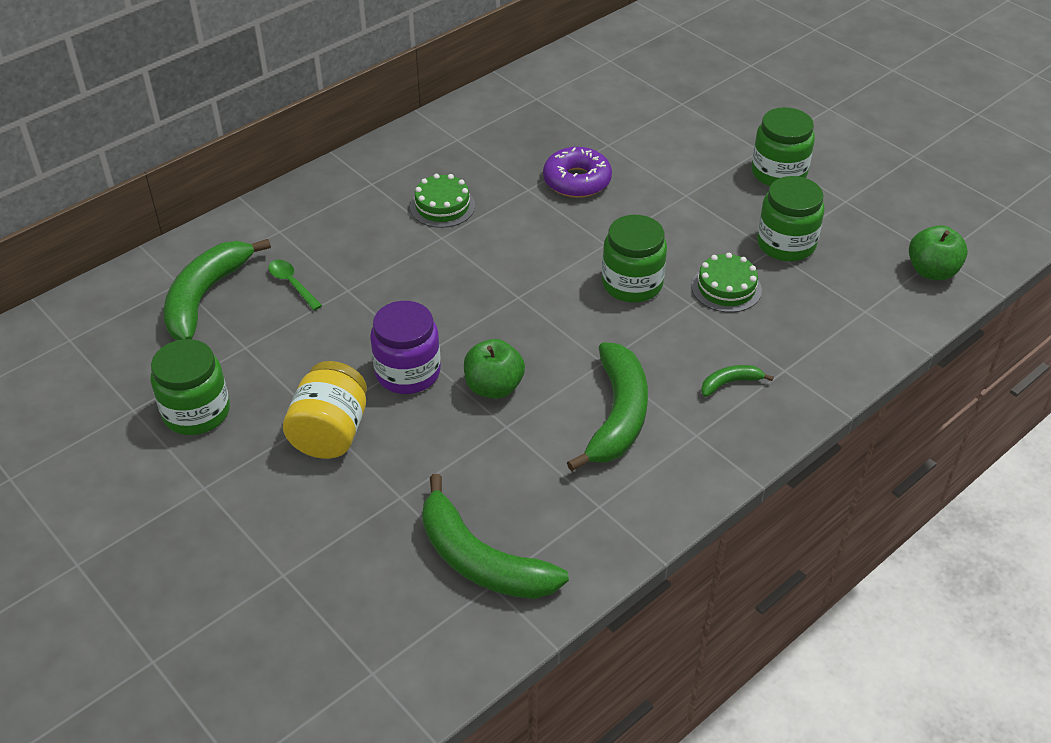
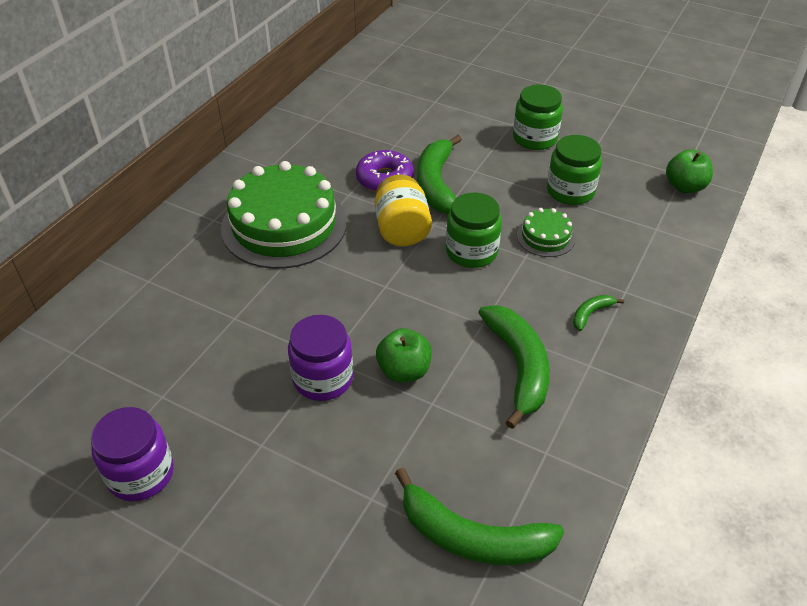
camera: 20 degrees left, 0 degrees up
(196, 412) = (141, 474): green jar -> purple jar
(205, 297) = (103, 359): green banana -> green banana (436, 184)
(292, 284) = (181, 325): green spoon -> none
(330, 432) = (278, 456): yellow jar -> yellow jar (402, 230)
(442, 206) = (284, 225): green cake -> green cake, size x2.19

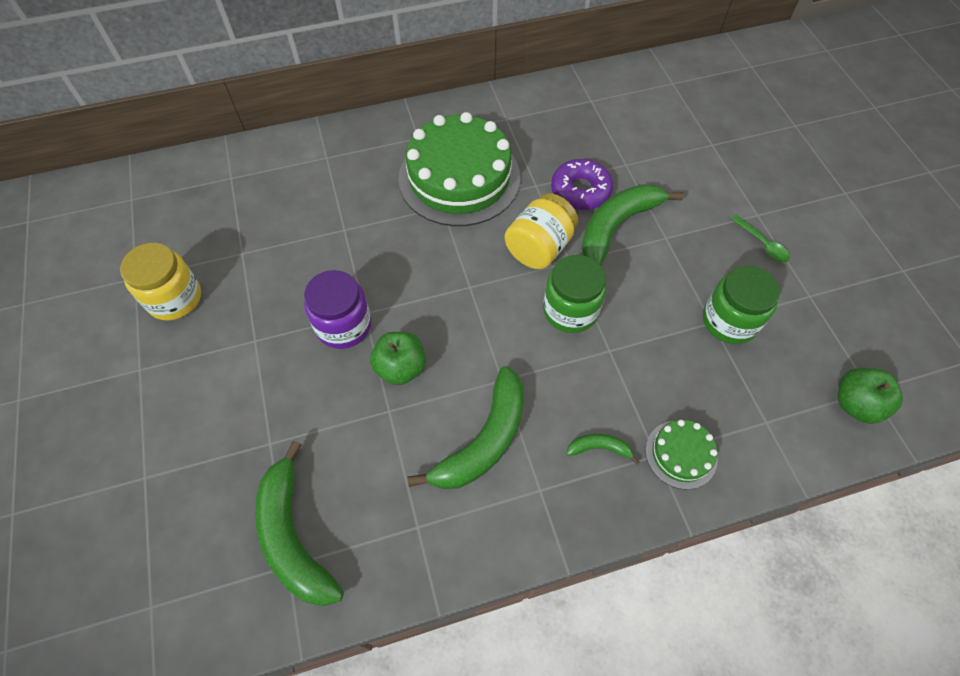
camera: 45 degrees right, 15 degrees up
(141, 474) = (174, 298): purple jar -> yellow jar
(535, 138) = (762, 244): green jar -> green spoon
(545, 237) = (650, 347): green cake -> green cake (681, 454)

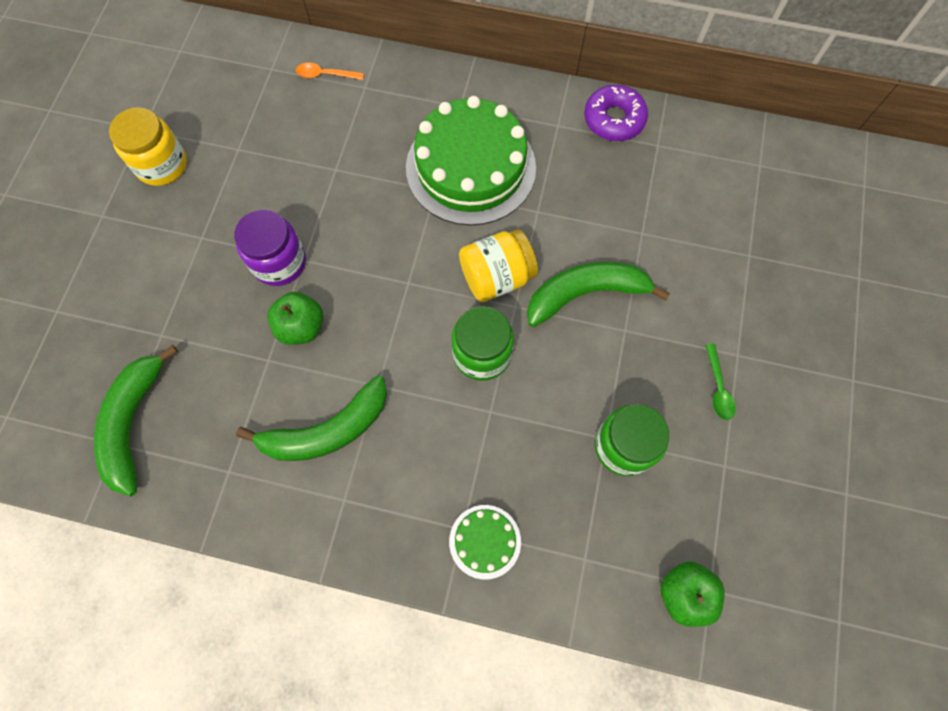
camera: 30 degrees right, 10 degrees up
(284, 162) = (325, 75): none -> orange spoon
(580, 191) = (576, 239): purple donut -> purple donut (614, 119)
(599, 448) = (418, 494): green banana -> none

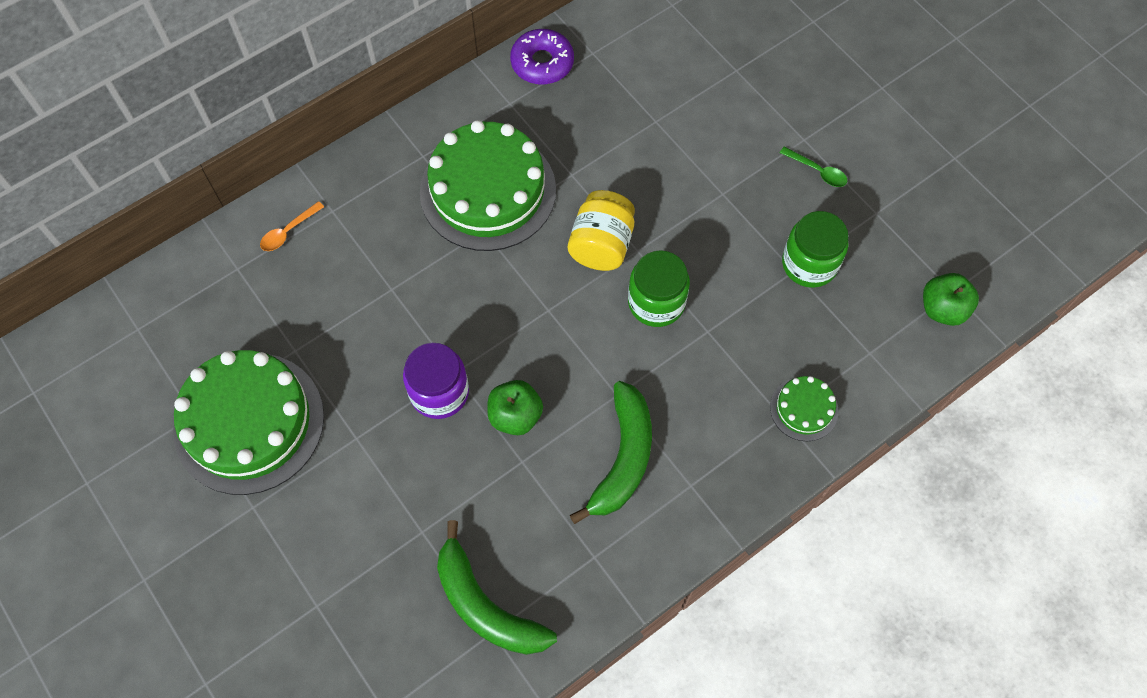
camera: 50 degrees left, 5 degrees down
(162, 165) = (249, 422): yellow jar -> green cake
(585, 294) = (670, 196): green banana -> none

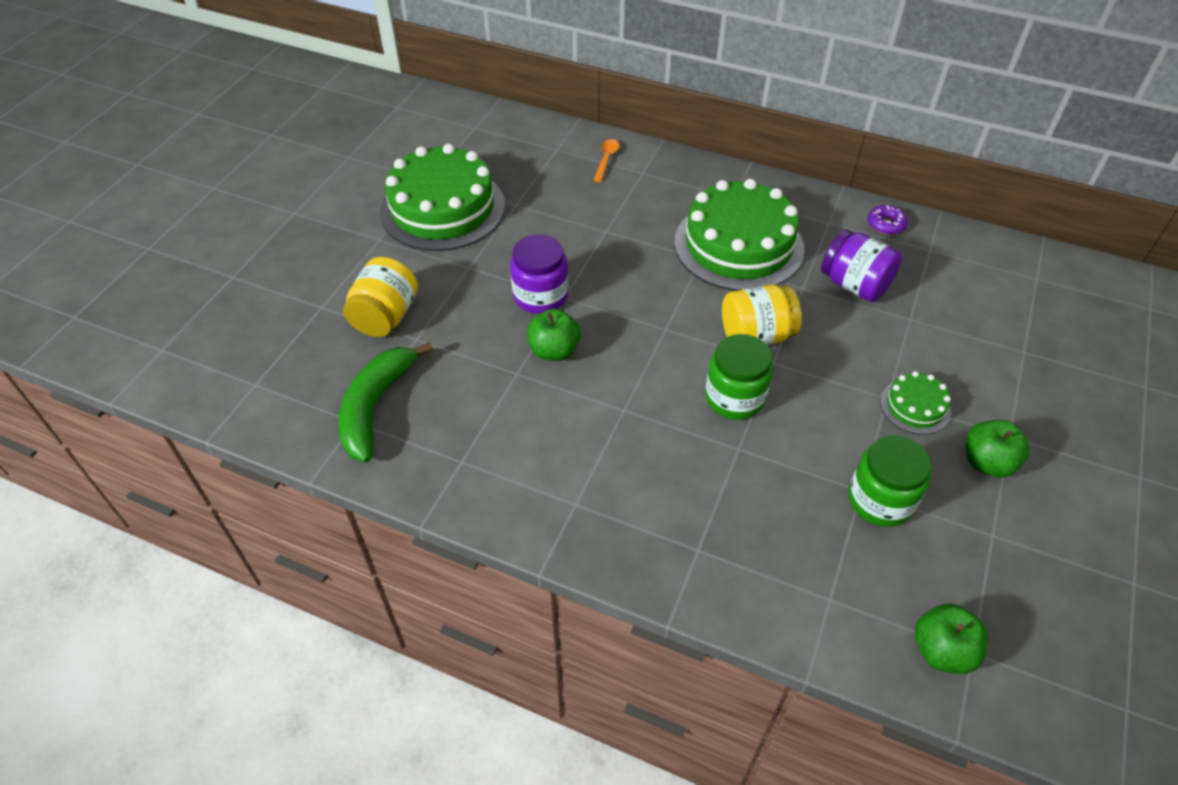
camera: 60 degrees right, 15 degrees down
(288, 231) = (606, 159): orange spoon -> orange spoon turned 90 degrees clockwise
(372, 548) = (385, 317): none -> yellow jar
(542, 63) = (886, 224): purple donut -> purple donut, size x0.62
(594, 134) = (854, 285): none -> purple jar
(623, 457) = (567, 440): green banana -> none
(804, 409) = (721, 564): green cake -> green cake (915, 406)
(817, 171) = (987, 462): green spoon -> green apple

